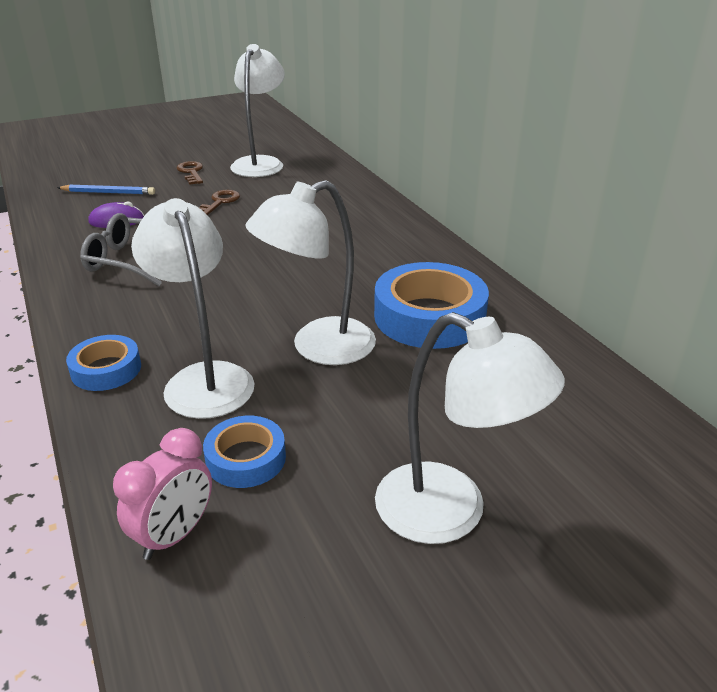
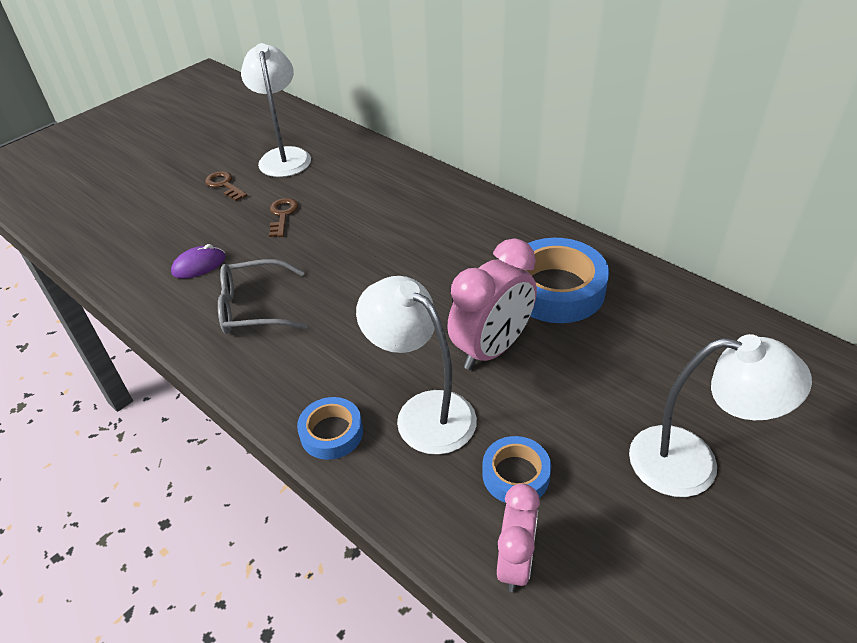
camera: 20 degrees left, 10 degrees up
(108, 192) = (160, 233): blue pencil -> none
(318, 347) = (492, 349): white lamp -> pink clock

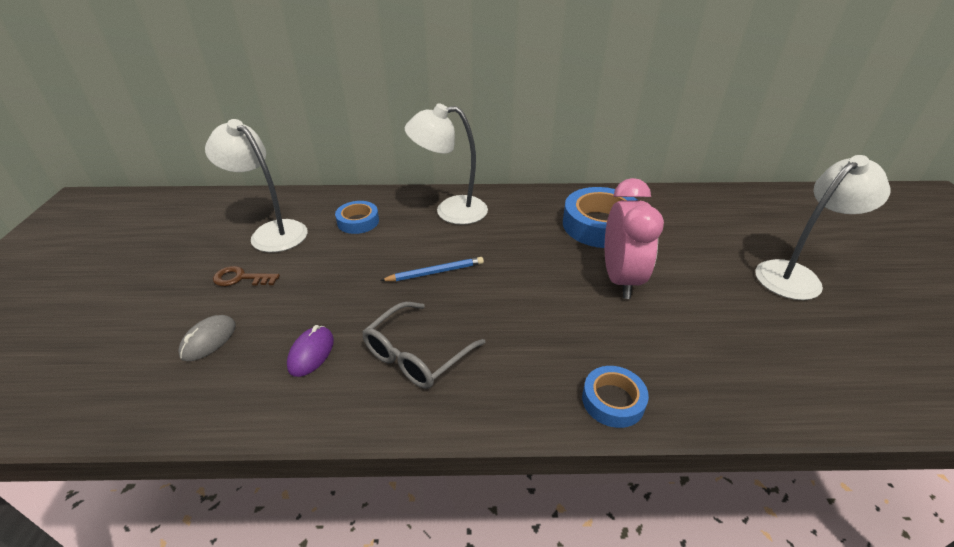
camera: 45 degrees left, 5 degrees down
(160, 221) = (208, 340): none -> grey mouse
(282, 215) = (337, 274): brown key -> none
(350, 252) = (435, 272): none -> blue pencil
(423, 412) = (644, 343): white lamp -> white lamp (450, 210)
(515, 475) = (744, 341): blue tape -> blue tape (358, 221)
(515, 562) = (821, 391): pink clock -> none

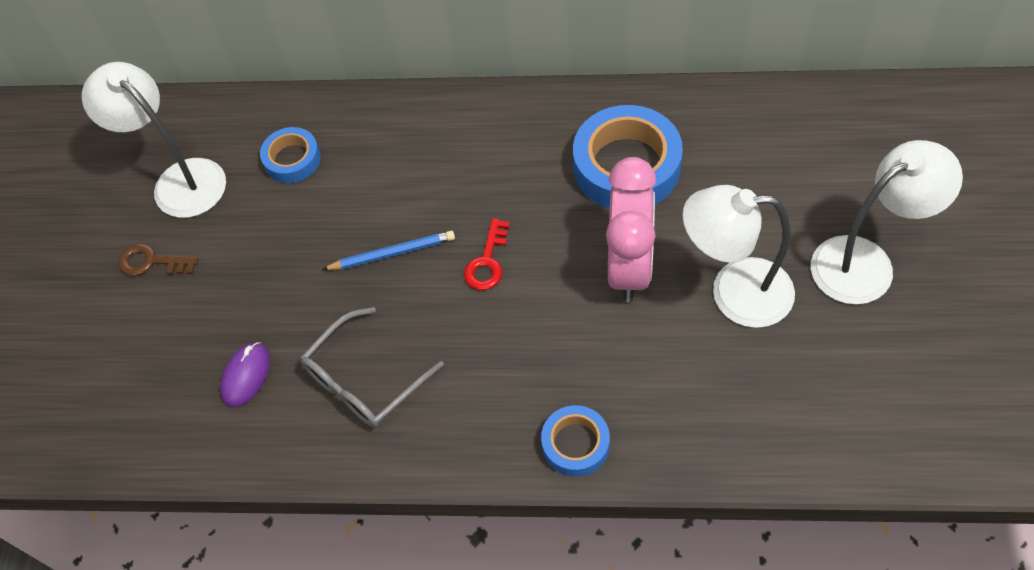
camera: 10 degrees right, 20 degrees up
(208, 340) = (130, 356): grey mouse -> none
(450, 210) = (420, 137): white lamp -> white lamp (734, 292)
(510, 276) = (487, 261): none -> red key

